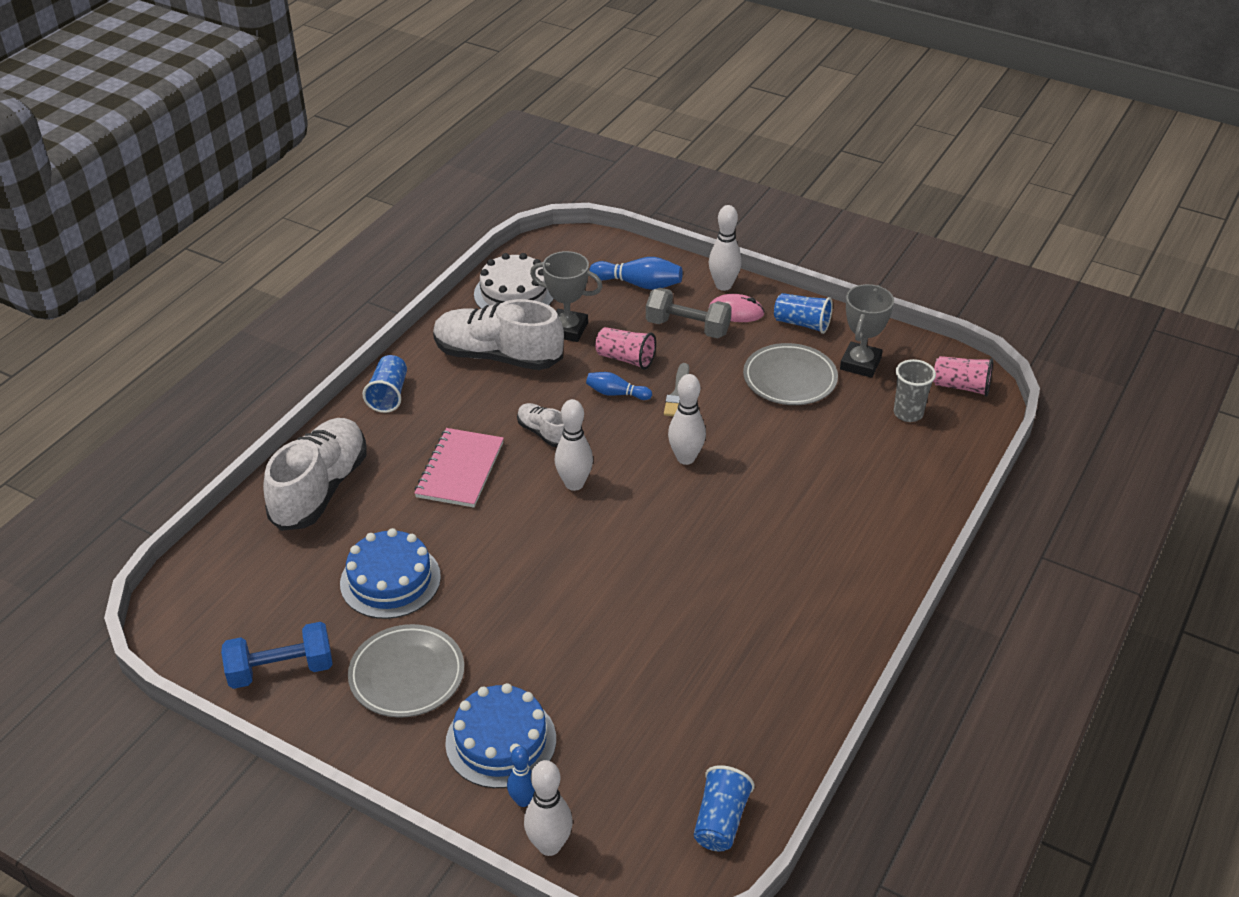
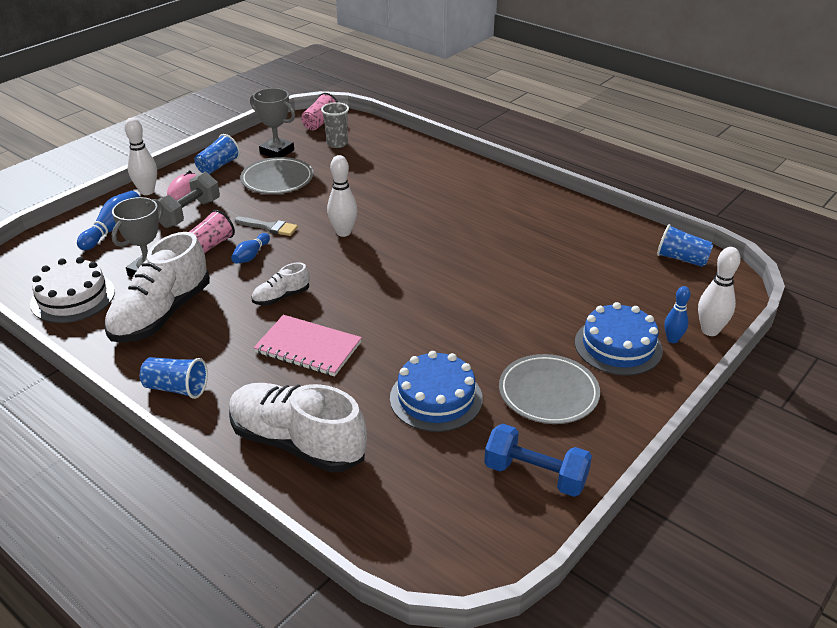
camera: 80 degrees left, 5 degrees down
(281, 670) = (535, 475): blue dumbbell -> blue dumbbell turned 60 degrees counterclockwise
(574, 484) = (351, 287): white bowling pin -> none

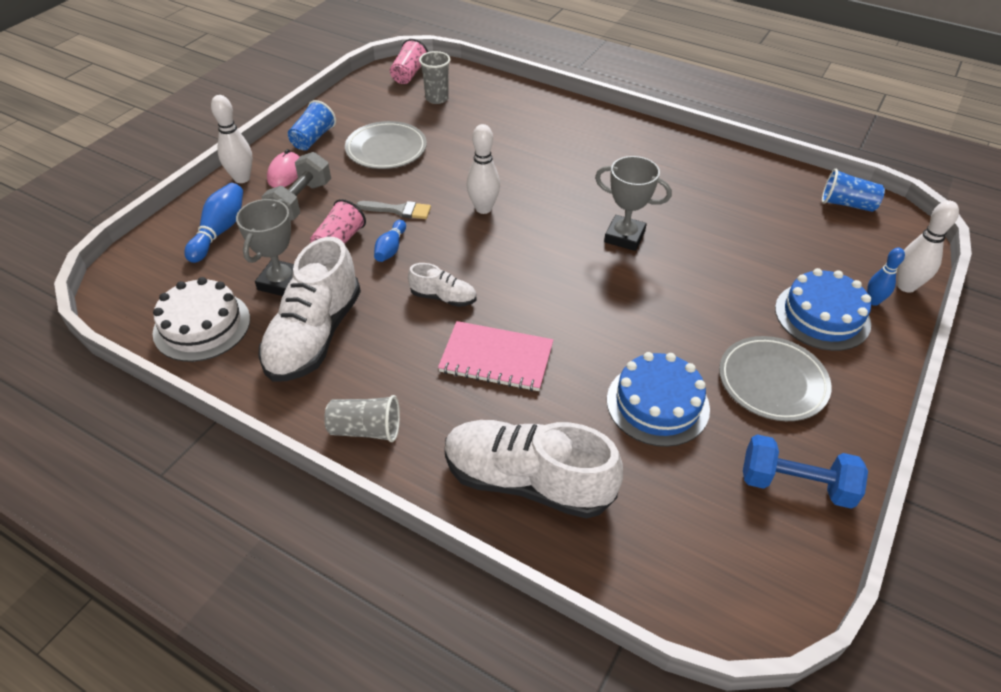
camera: 10 degrees left, 10 degrees up
(176, 388) = (366, 430): blue cup -> grey cup
(277, 152) = (373, 114): grey trophy -> grey trophy (624, 237)
(281, 297) = (443, 297): white shoe -> white shoe turned 120 degrees counterclockwise

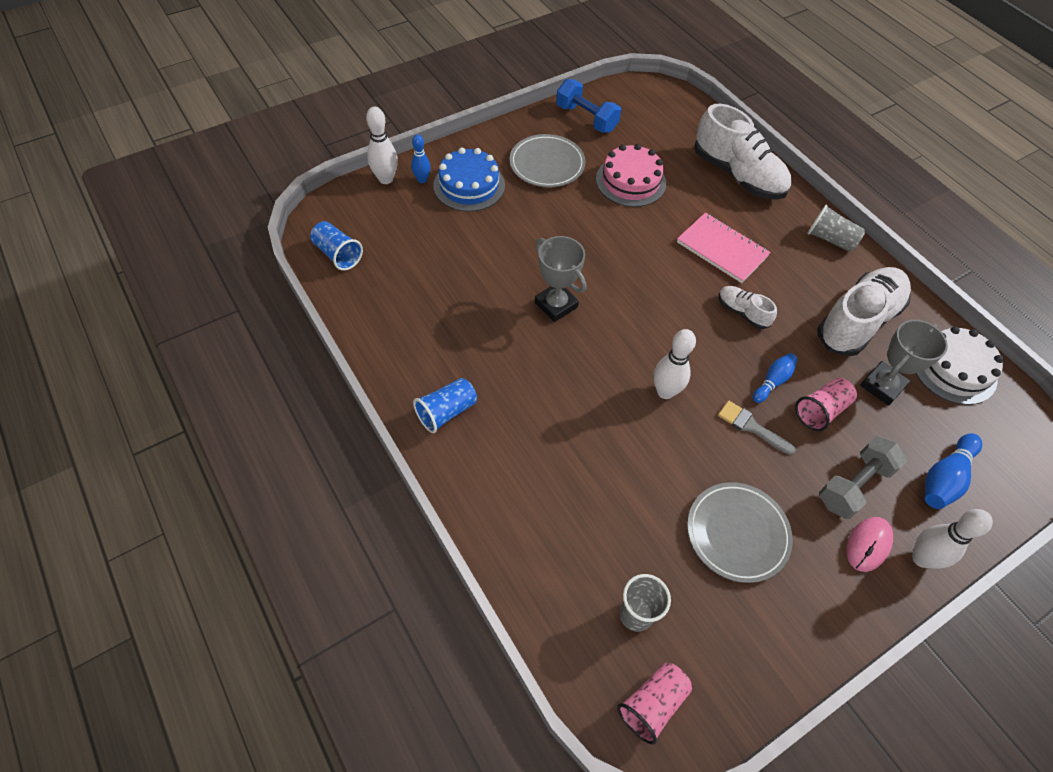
camera: 155 degrees left, 10 degrees up
(313, 138) = (825, 600): blue cup -> blue cup (446, 412)
(657, 404) = (630, 181): blue cake -> pink cake

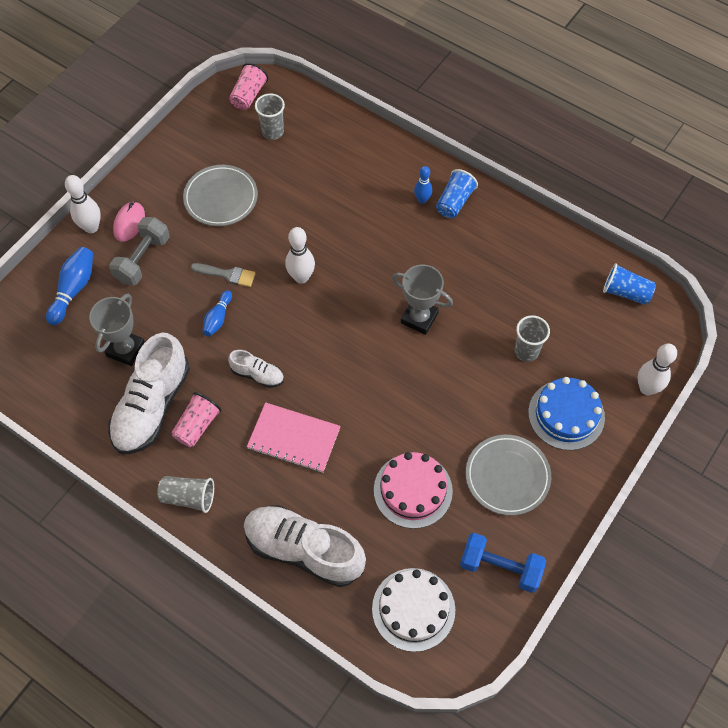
camera: 160 degrees right, 5 degrees up
(422, 180) = (613, 402): blue bowling pin -> blue bowling pin (422, 200)
(470, 241) = (526, 351): none -> grey cup
(821, 410) = (175, 308): pink cup -> pink cup (197, 426)
(953, 369) = (63, 390): white cake -> white cake (413, 609)

